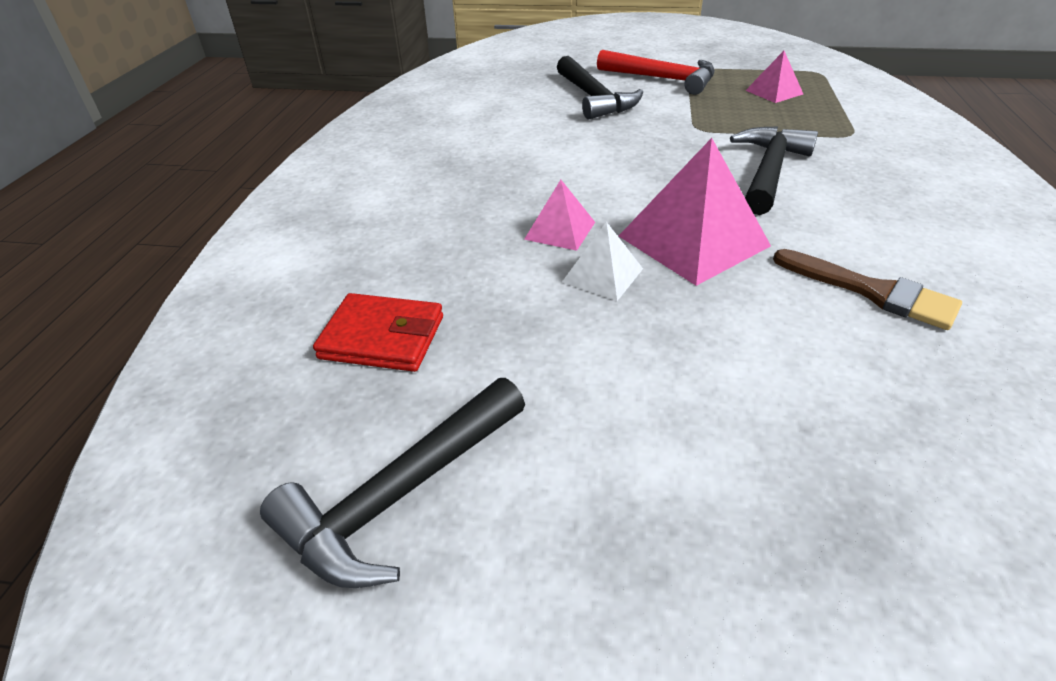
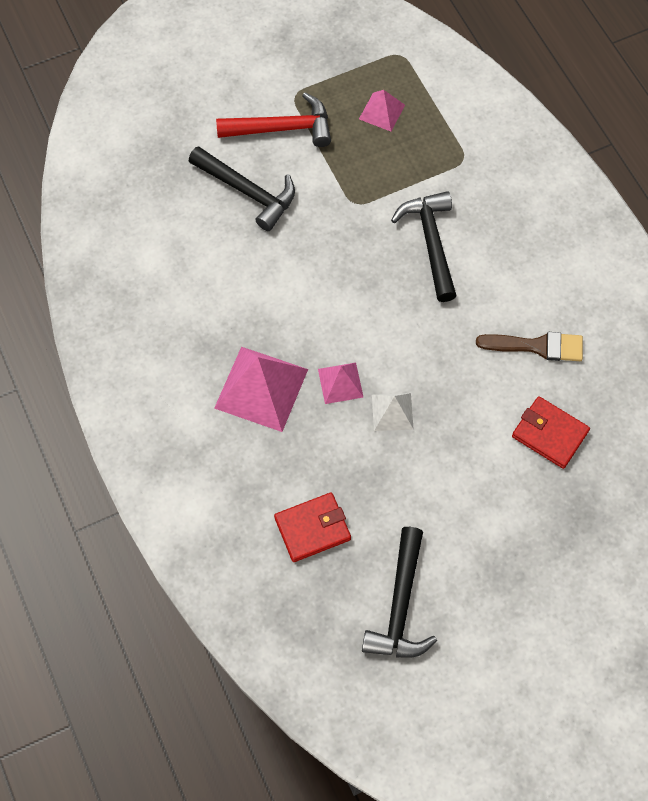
camera: 35 degrees left, 25 degrees up
(693, 240) = (423, 350): pink pyramid -> pink pyramid (261, 388)
(843, 391) = (549, 434): none -> red wallet

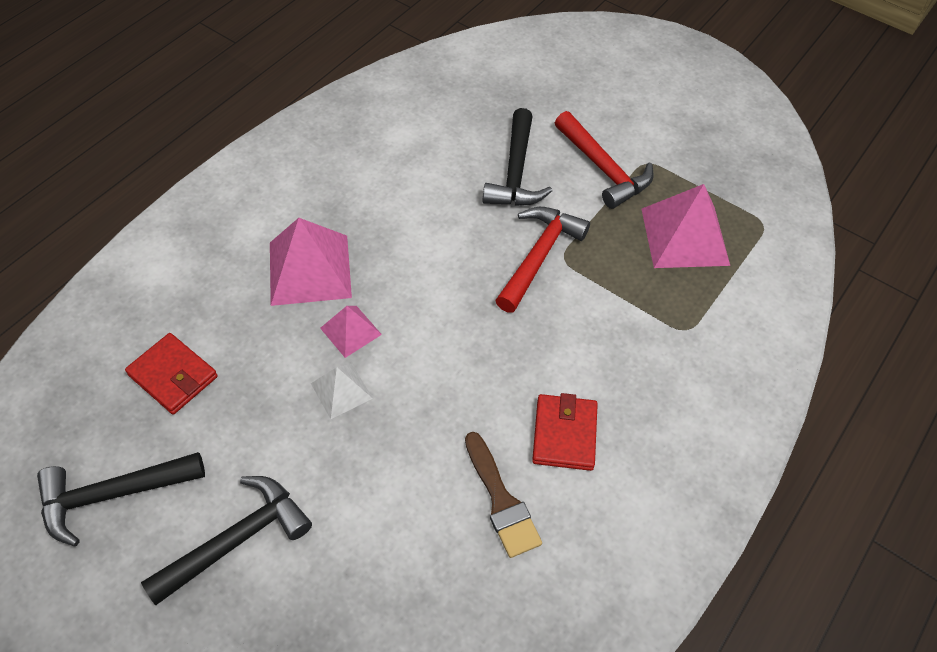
camera: 60 degrees right, 10 degrees down
(343, 218) = (539, 256): none -> red hammer
(382, 112) = (684, 236): pink pyramid -> pink pyramid, size x1.86
(431, 242) = (564, 342): black hammer -> black hammer (237, 539)
(549, 434) = (394, 563): red wallet -> red wallet (564, 434)

